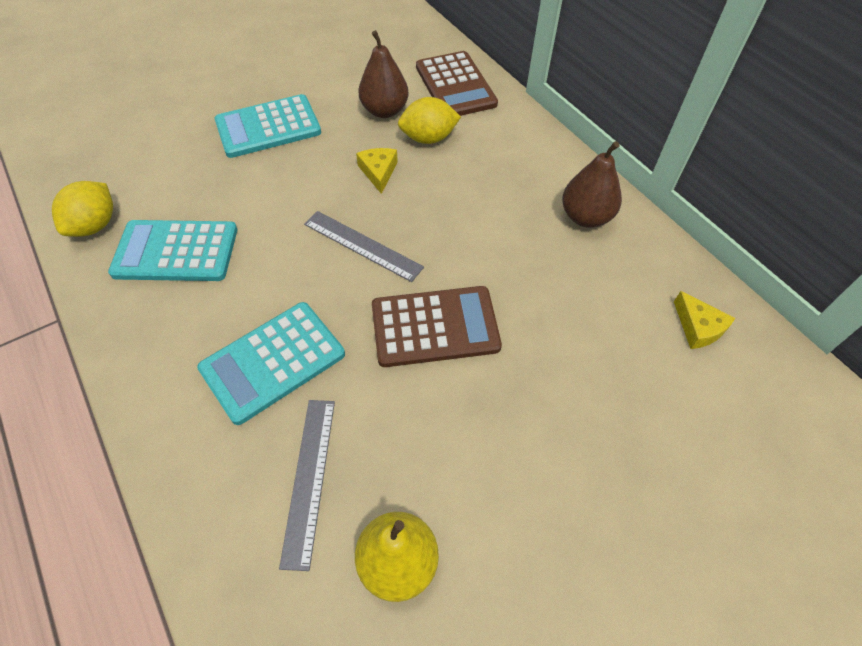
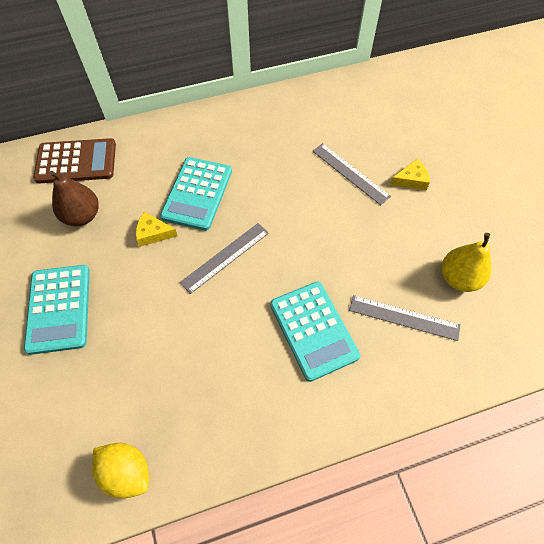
camera: 75 degrees left, 5 degrees up
(176, 251) = (185, 396): turquoise calculator -> turquoise calculator (197, 193)
(428, 138) = (130, 193): yellow lemon -> none
(435, 327) = (309, 227): brown calculator -> none
(555, 364) = (350, 173): none -> grey ruler
(585, 217) = (244, 125): brown pear -> none
(698, 327) = (341, 102): yellow cheese -> yellow cheese (411, 180)

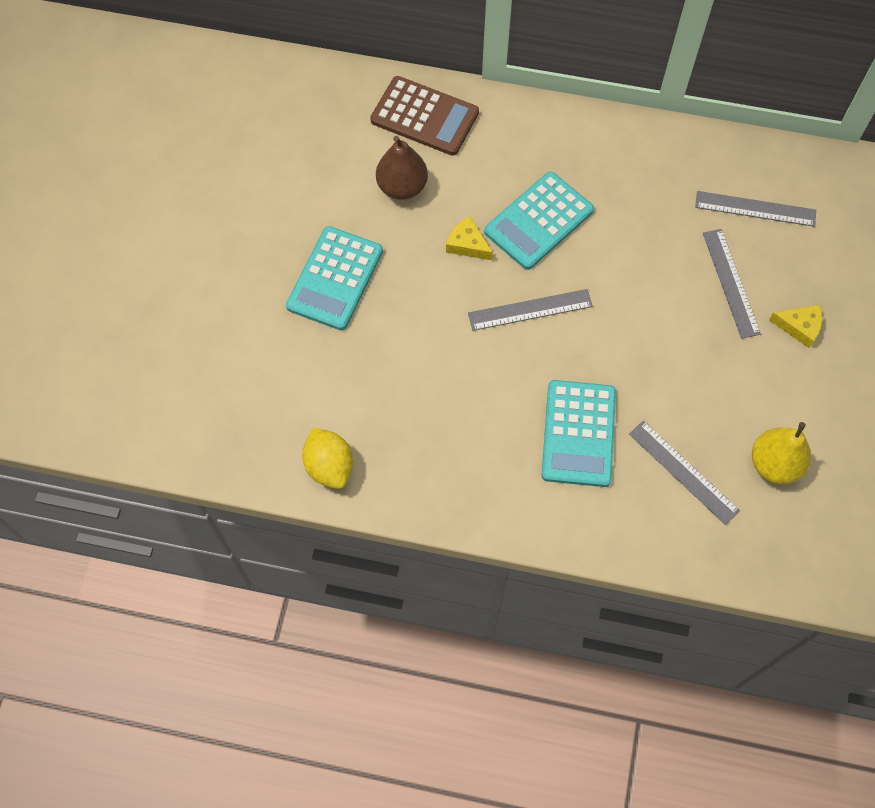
camera: 30 degrees right, 5 degrees up
(335, 122) = (755, 209): none -> grey ruler

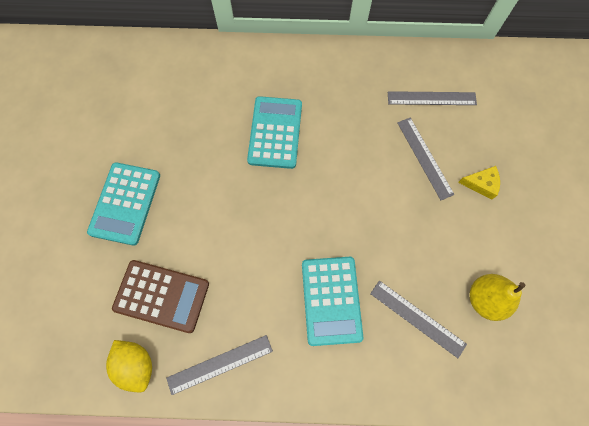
camera: 10 degrees left, 5 degrees up
(402, 187) = (169, 122): brown pear -> none
(424, 117) = (180, 66): brown calculator -> brown calculator (161, 296)
(467, 244) = (224, 159): yellow cheese -> none
(530, 310) = (279, 204): grey ruler -> grey ruler (220, 364)
(538, 221) = (275, 132): turquoise calculator -> turquoise calculator turned 150 degrees clockwise

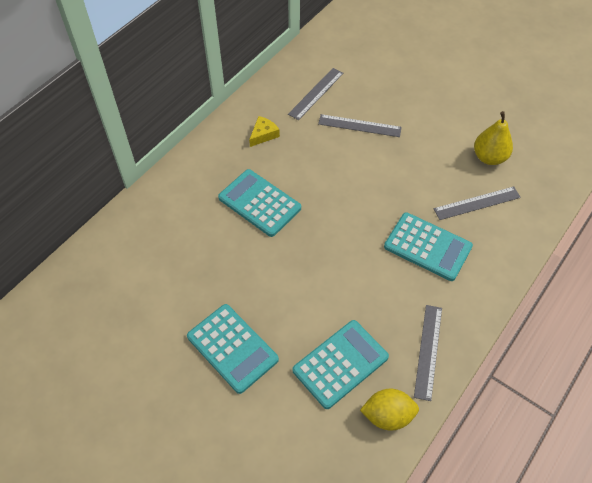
camera: 55 degrees left, 15 degrees down
(161, 296) = (340, 364): brown calculator -> turquoise calculator
(481, 184) = (405, 108): yellow cheese -> yellow cheese (263, 134)

